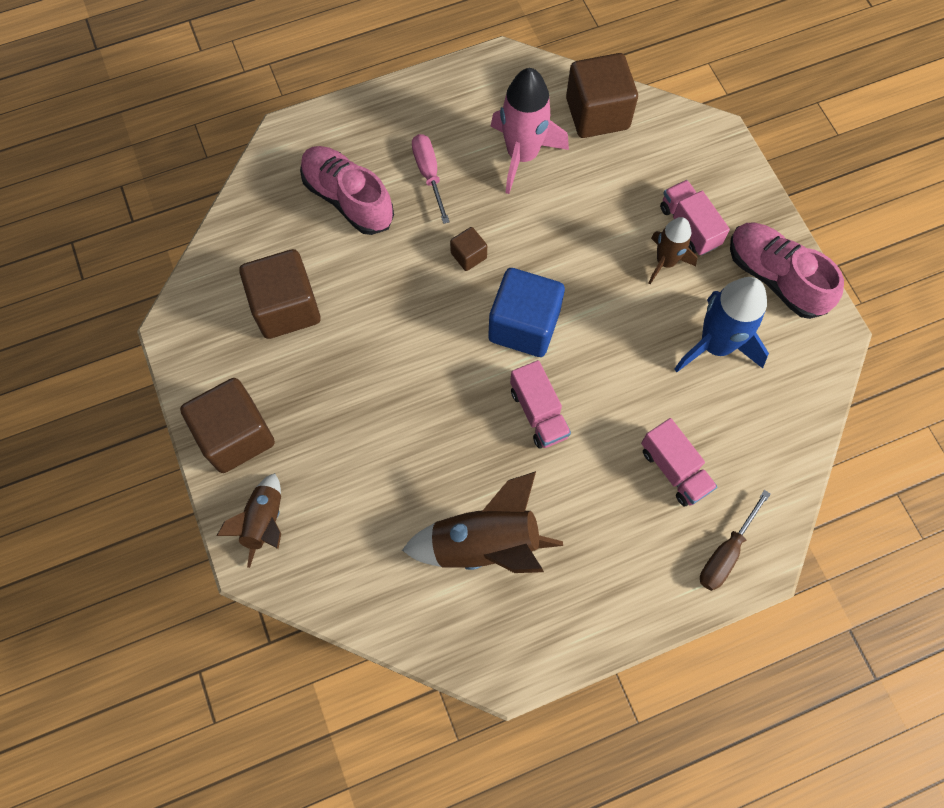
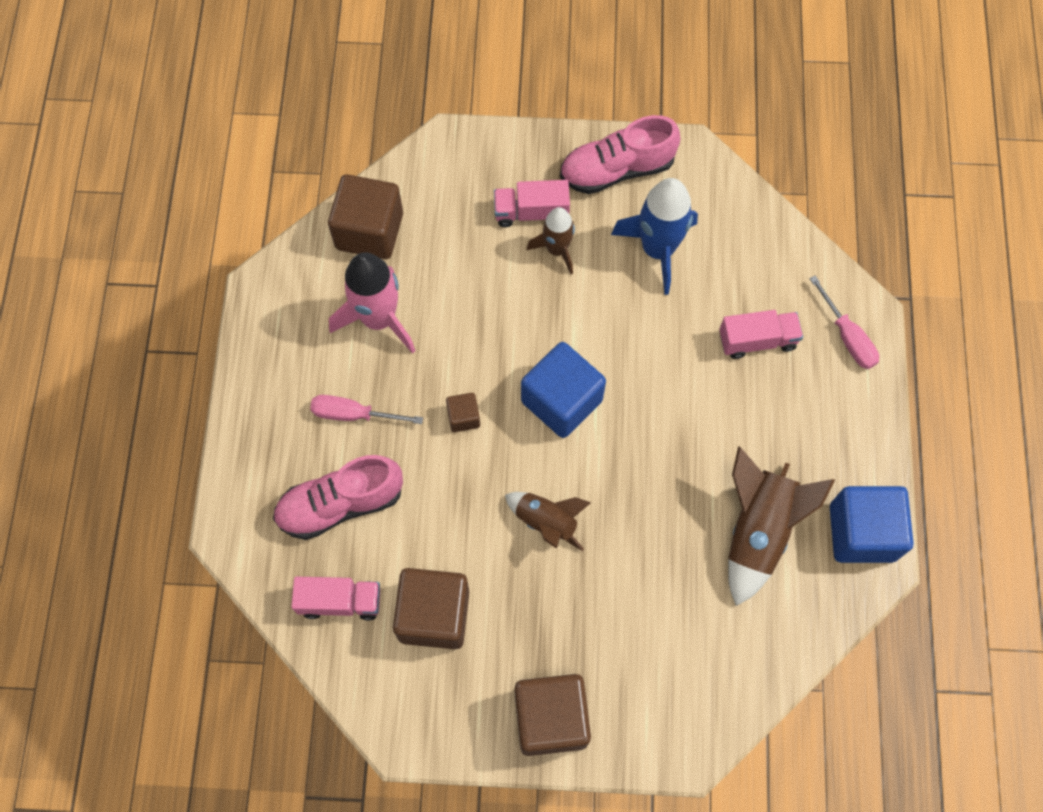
camera: 65 degrees left, 0 degrees up
(264, 522) = (653, 724): brown rocket -> brown rocket (546, 522)
(529, 643) = (862, 532): none -> blue cube
(538, 413) = (654, 428): pink truck -> pink truck (340, 601)
(726, 553) = (847, 337): brown screwdriver -> pink screwdriver

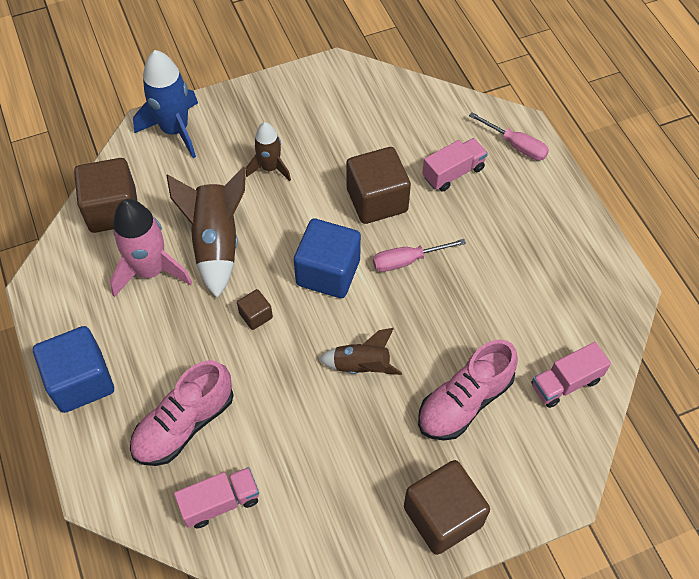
camera: 25 degrees left, 10 degrees down
(354, 414) = (163, 350): pink screwdriver -> pink screwdriver (407, 260)
(434, 615) = (305, 477): brown cube -> brown cube (377, 200)
(531, 212) = (237, 150): pink truck -> pink truck (565, 383)
(617, 170) = (288, 98): pink shoe -> pink shoe (464, 401)
(658, 249) = (347, 139): blue rocket -> blue rocket (175, 130)
(758, 530) = (526, 303): brown rocket -> brown rocket (216, 243)
(862, 532) = (601, 273): blue cube -> blue cube (81, 381)

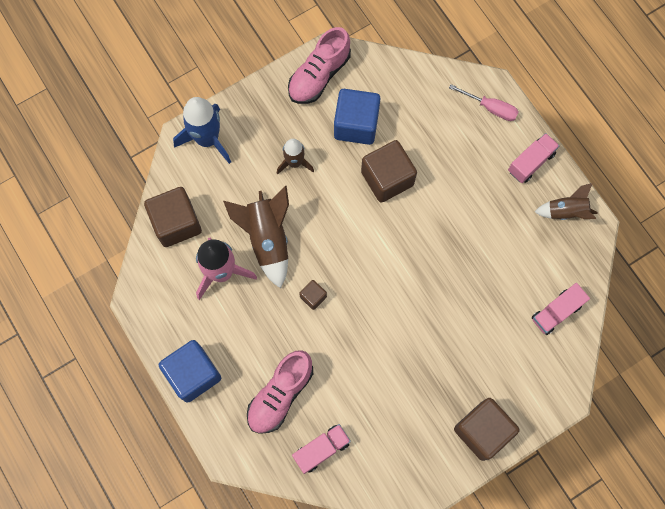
camera: 10 degrees left, 15 degrees up
(328, 272) = (361, 250): blue cube -> blue cube (356, 125)
(361, 366) = (402, 325): brown rocket -> brown rocket (566, 211)
(407, 260) = (421, 229): pink screwdriver -> none
(453, 173) = (444, 142): pink truck -> pink truck (531, 162)
(464, 401) = (484, 340): pink shoe -> pink shoe (319, 75)

